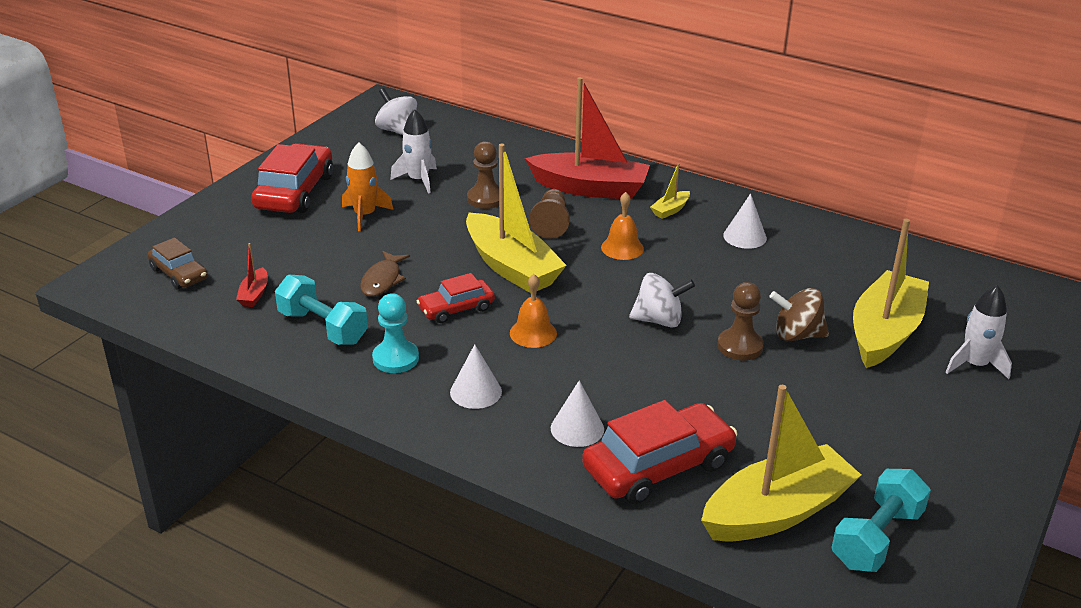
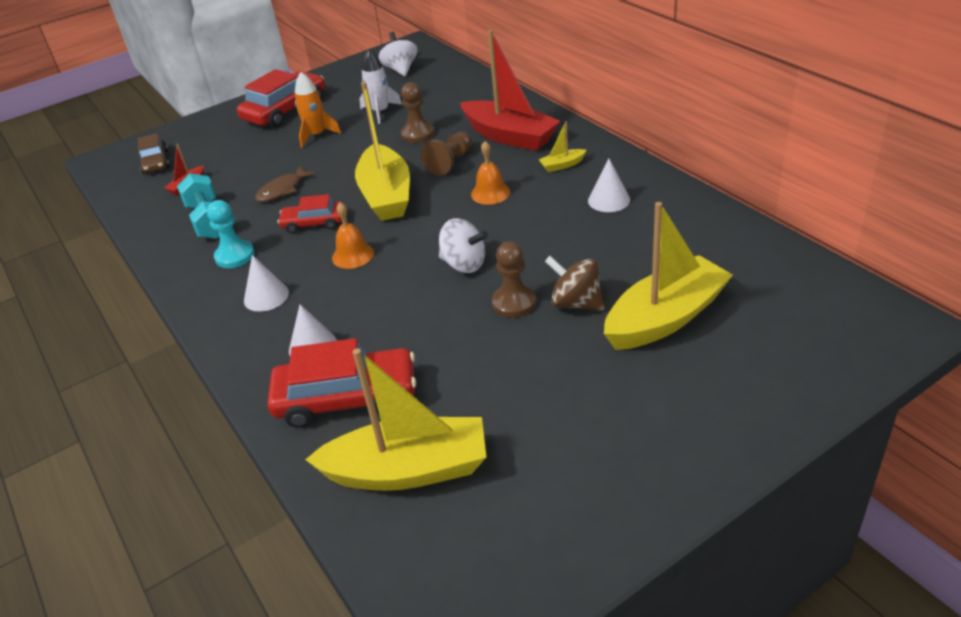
camera: 30 degrees right, 5 degrees up
(876, 538) = (476, 525): turquoise dumbbell -> none
(974, 365) = (732, 372): white rocket -> none

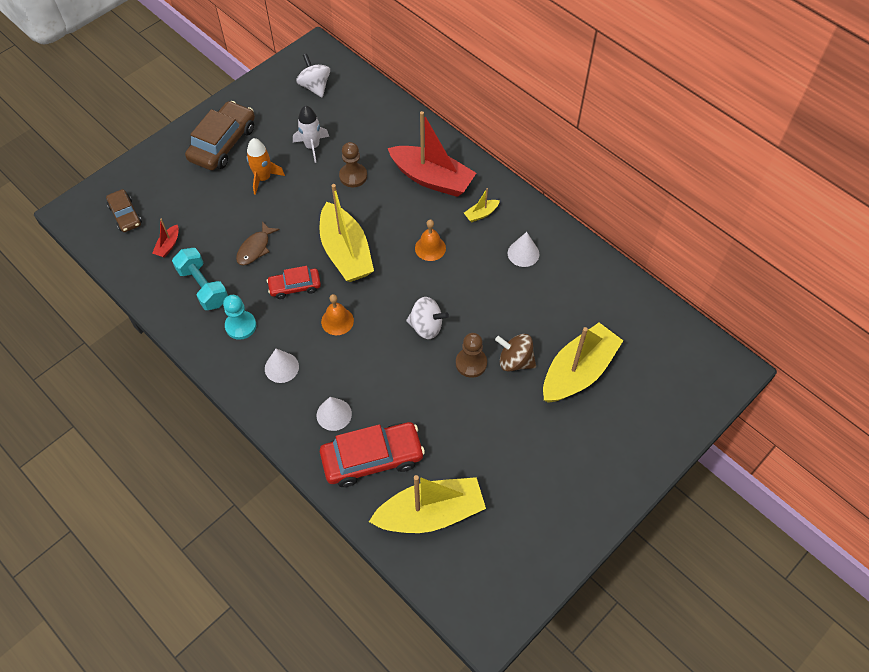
camera: 15 degrees left, 20 degrees up
(285, 110) = (223, 143): red car -> brown car
(450, 162) = (389, 212): brown pawn -> none

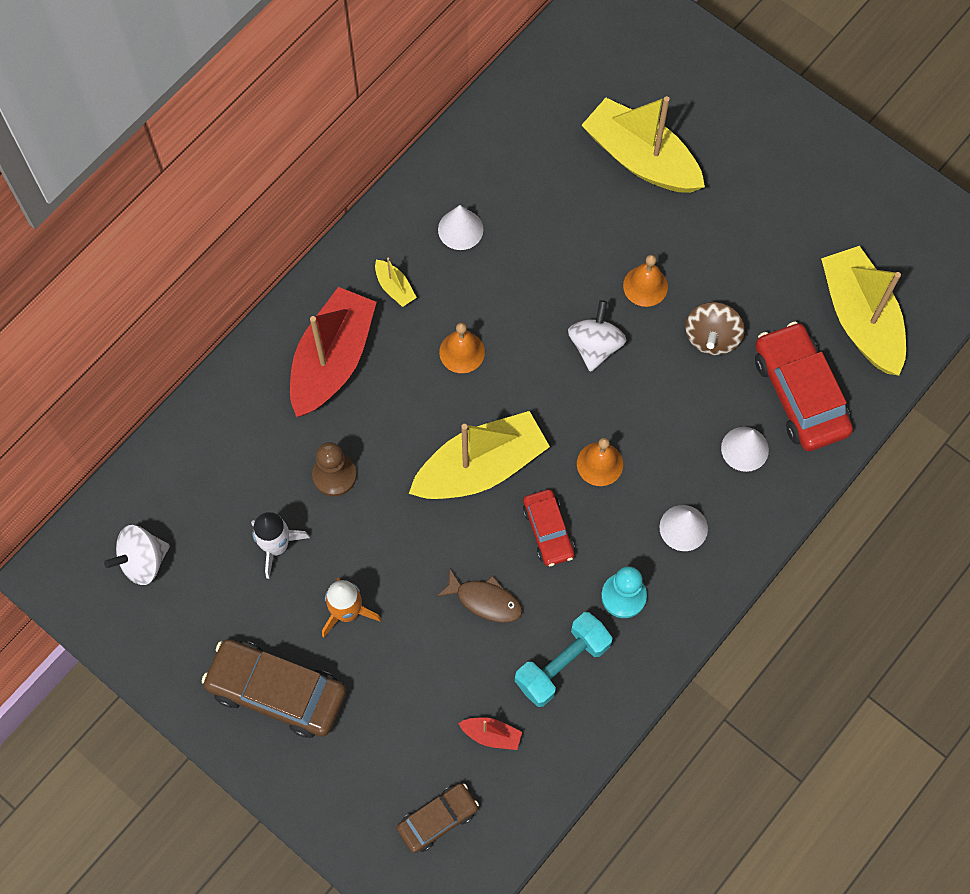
camera: 95 degrees left, 10 degrees up
(471, 363) = (645, 286): brown pawn -> orange bell
(515, 361) = (635, 233): brown spinning top -> brown spinning top (711, 337)

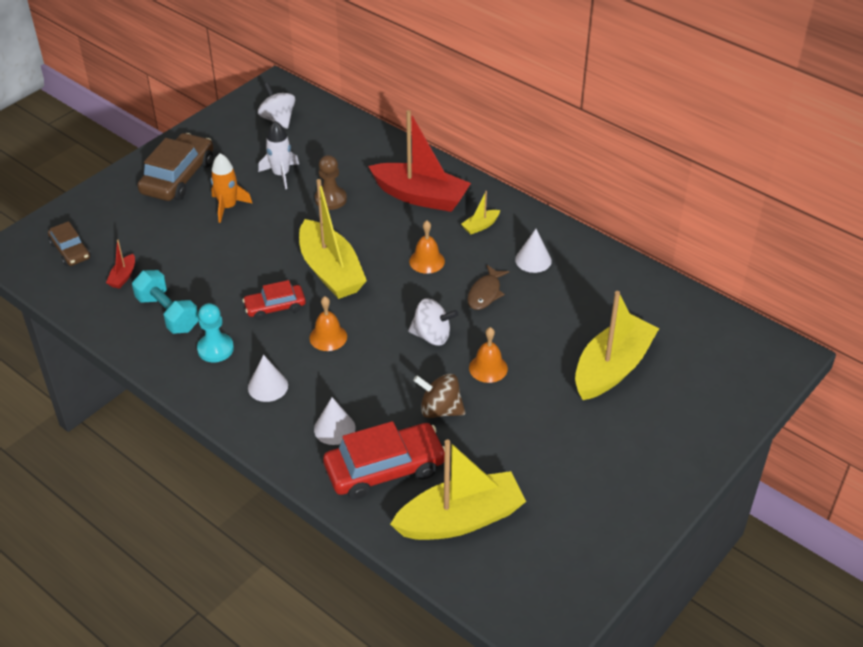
camera: 90 degrees right, 25 degrees down
(485, 600) = (225, 273): brown fish -> brown fish (485, 293)

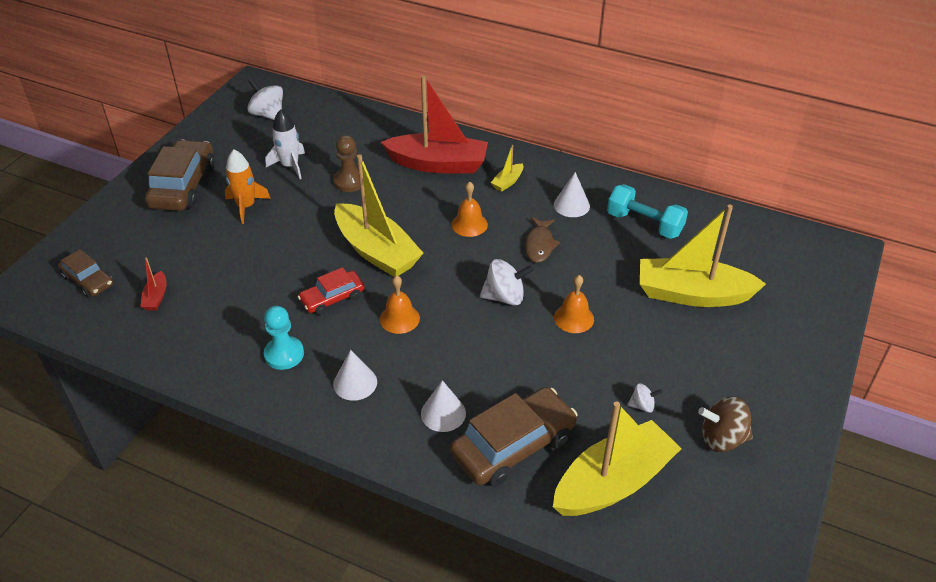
camera: 15 degrees left, 0 degrees up
(168, 314) = (219, 327): turquoise dumbbell -> turquoise dumbbell (644, 224)
(385, 469) = (513, 446): red car -> brown car
(440, 410) = (544, 370): brown spinning top -> brown spinning top (722, 438)
(517, 459) = (642, 405): none -> white spinning top
(612, 368) = (692, 294): yellow boat -> yellow boat turned 105 degrees counterclockwise

